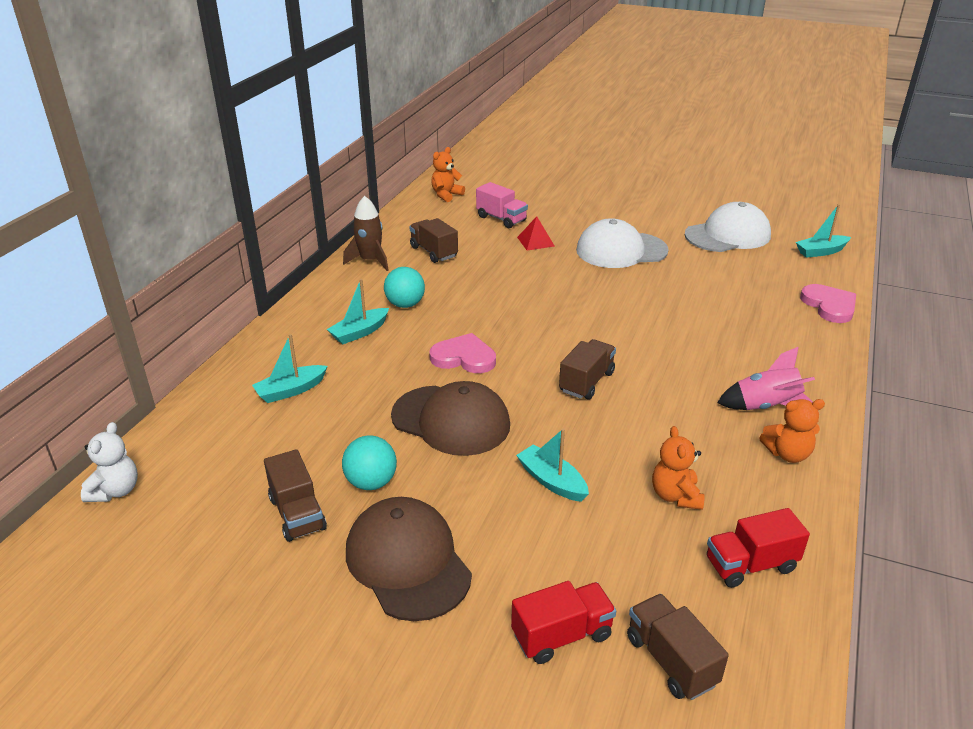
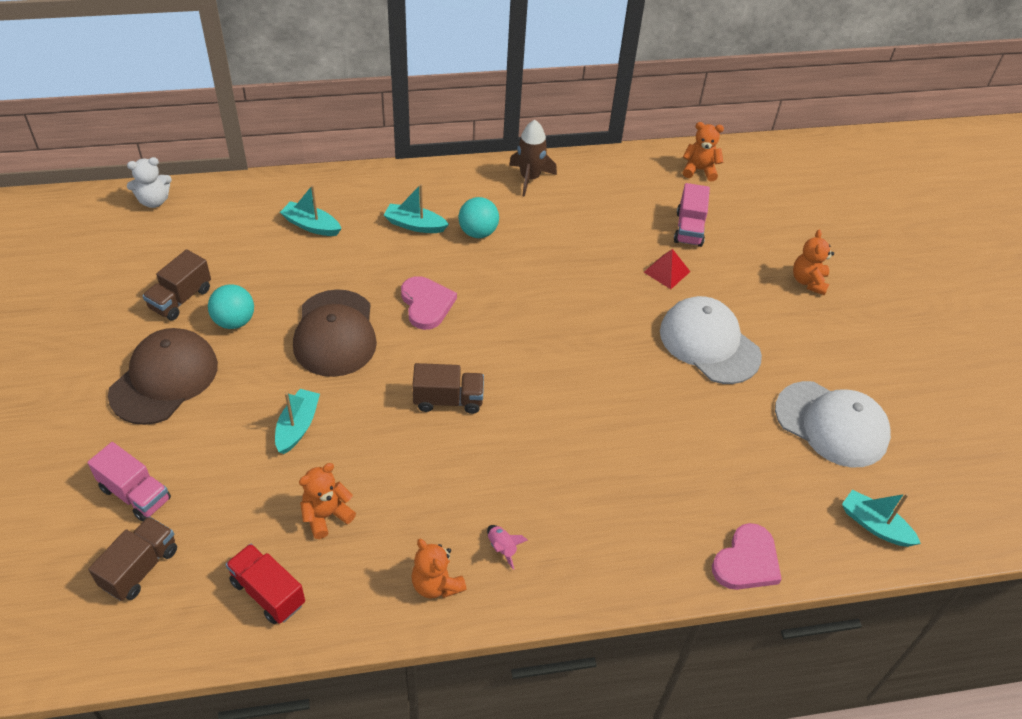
camera: 55 degrees right, 15 degrees up
(433, 252) = (581, 210): brown truck -> none
(562, 635) = (135, 494): red truck -> pink truck
(595, 198) = (808, 281): none -> orange teddy bear
(765, 406) = (502, 548): pink rocket -> pink rocket, size x0.52

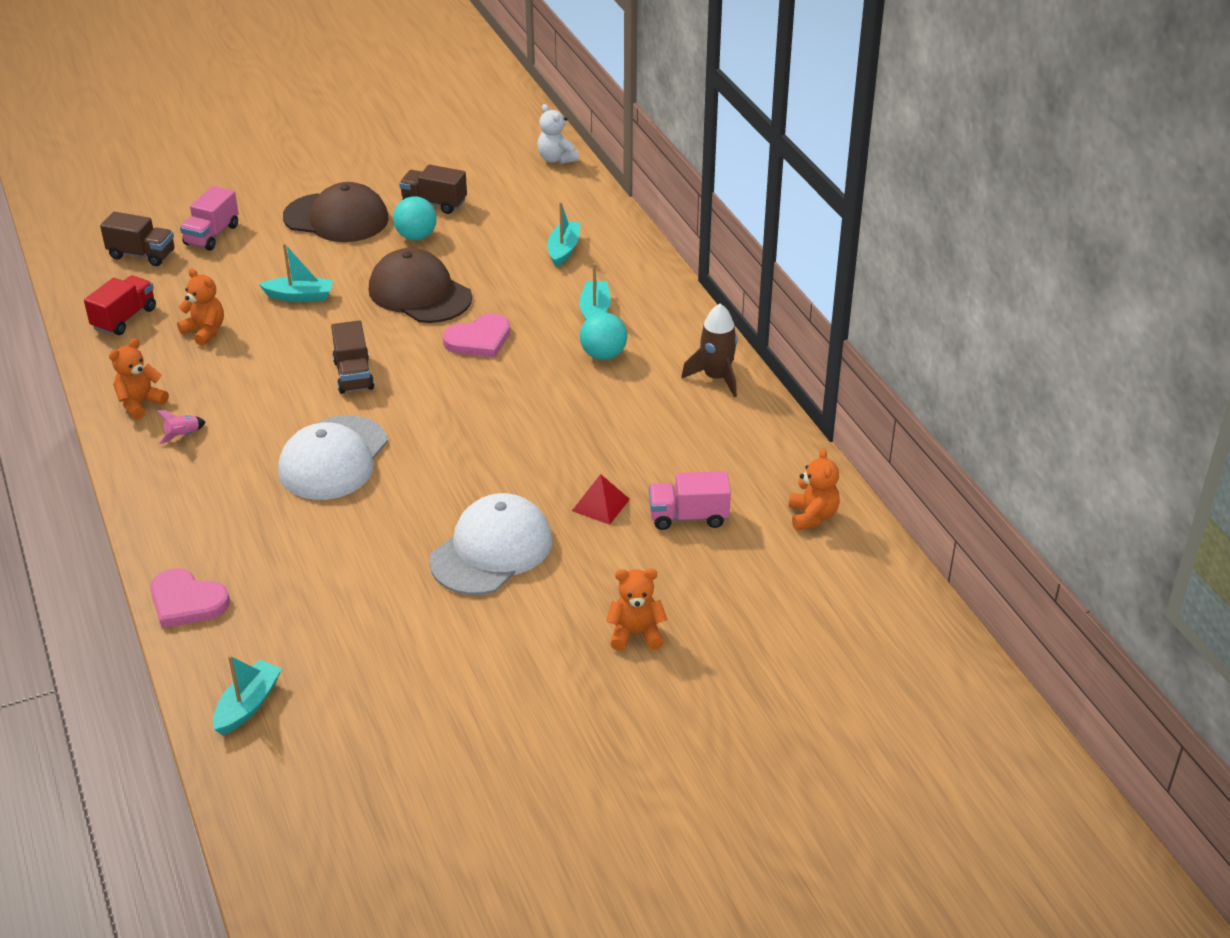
camera: 80 degrees right, 10 degrees down
(335, 333) = (419, 293): brown cap -> brown cap turned 60 degrees clockwise
(832, 424) = (392, 664): white cap -> white cap (333, 458)

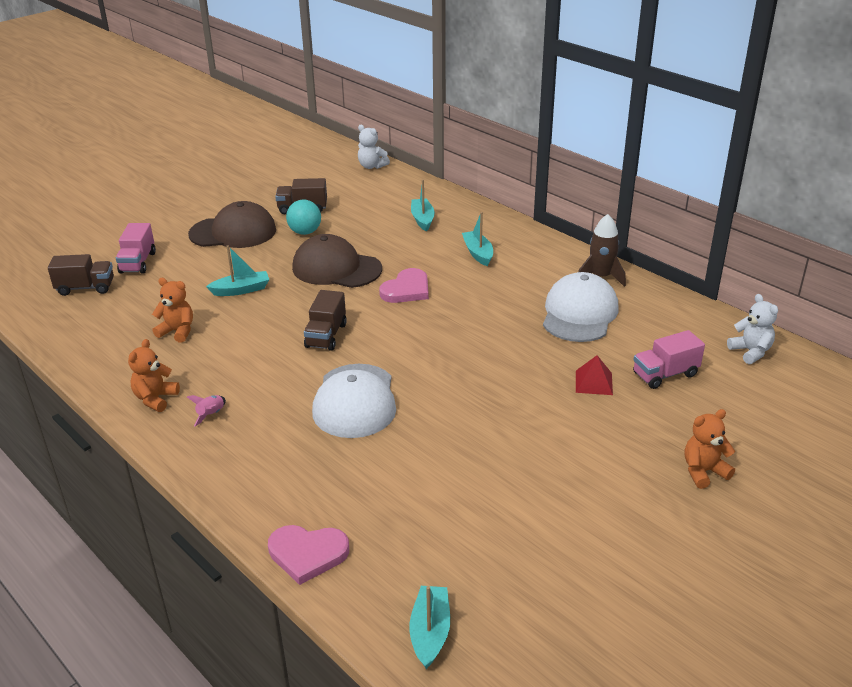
camera: 20 degrees left, 5 degrees down
(124, 318) = (99, 337): red truck -> none
(353, 375) = (326, 335): brown truck -> brown truck turned 45 degrees clockwise
(491, 550) = (538, 438): white cap -> white cap (579, 313)
(603, 355) = (508, 280): turquoise ball -> none
(812, 516) = (750, 352): orange teddy bear -> white teddy bear

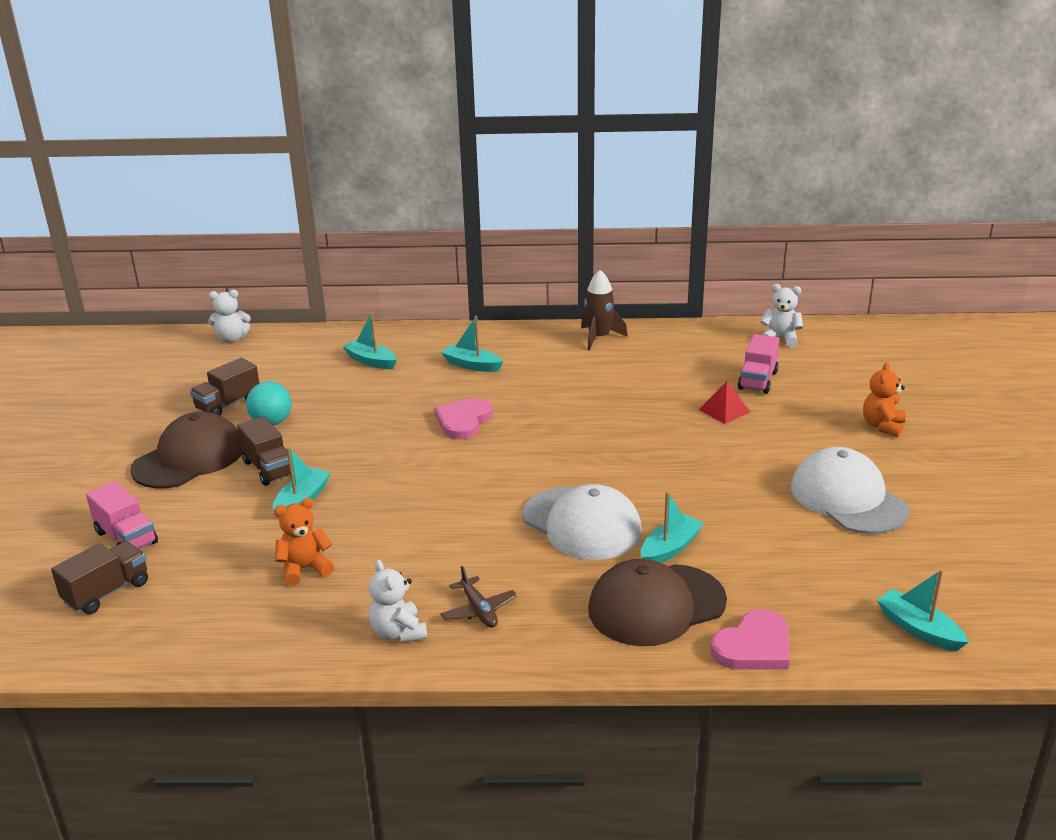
camera: 45 degrees left, 5 degrees down
(155, 399) = (398, 633): orange teddy bear -> white teddy bear
(211, 414) = (479, 610): pink rocket -> brown plane
(326, 335) = (461, 491): brown truck -> brown truck (269, 469)
(336, 268) = (365, 436): brown cap -> brown cap (656, 605)
(375, 454) = (670, 549): none -> turquoise boat
(407, 290) = (463, 421): pink heart -> pink heart turned 150 degrees counterclockwise
(579, 313) = (630, 370): white cap -> white cap (848, 498)

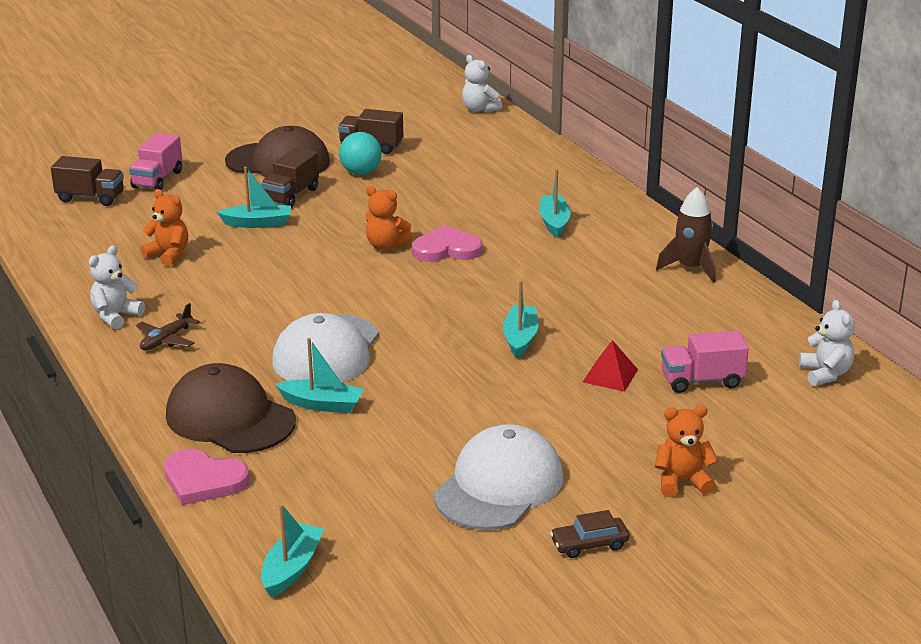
camera: 60 degrees right, 0 degrees up
(371, 361) = (508, 177): turquoise boat -> turquoise boat (520, 338)
(425, 446) = (386, 245): none -> orange teddy bear
(943, 483) = (589, 544): none -> brown car

